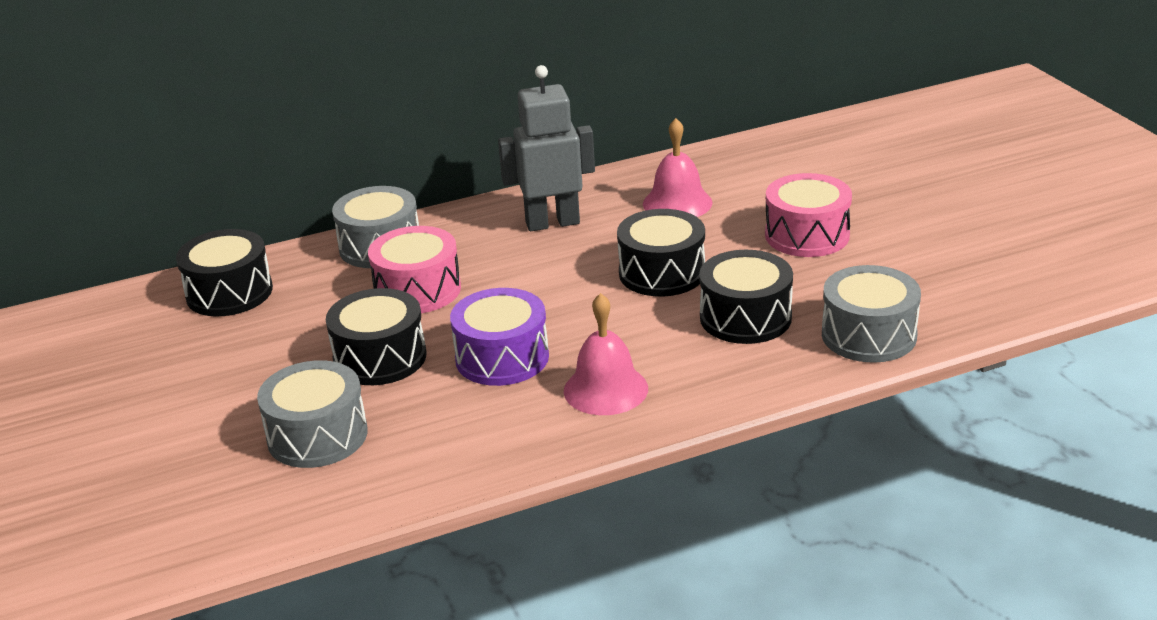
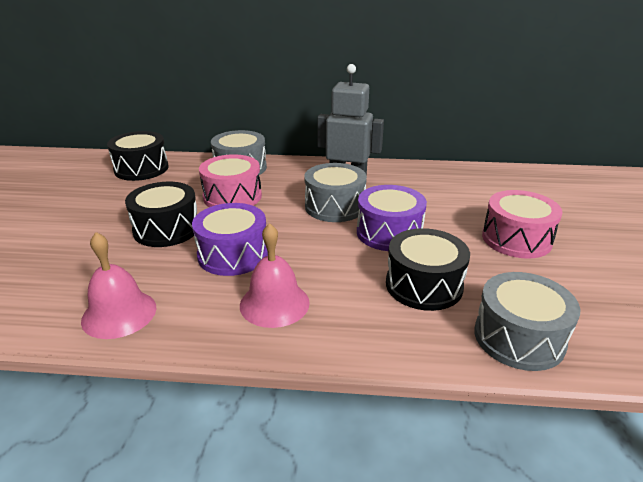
camera: 25 degrees right, 0 degrees up
(317, 436) = (74, 265): grey drum -> grey drum (334, 206)
(662, 273) = (389, 233): black drum -> purple drum
(677, 203) = (437, 192): pink bell -> pink bell (119, 313)

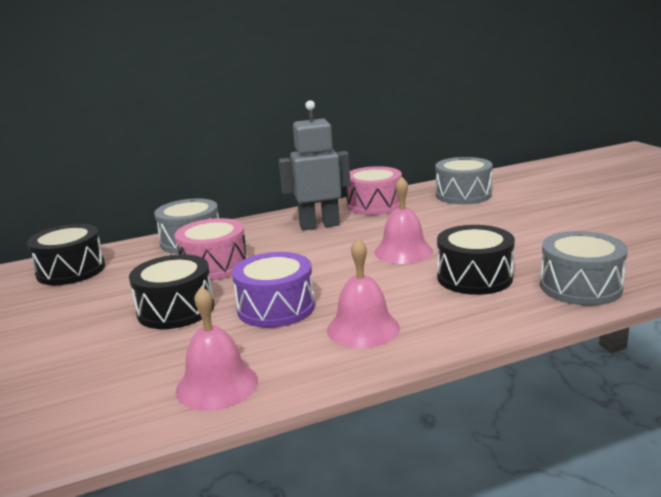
camera: 25 degrees left, 10 degrees down
(334, 206) = (330, 246): grey drum -> grey drum (463, 195)
(389, 233) = (403, 251): purple drum -> pink bell
(516, 239) = (511, 227): pink drum -> pink drum (374, 205)

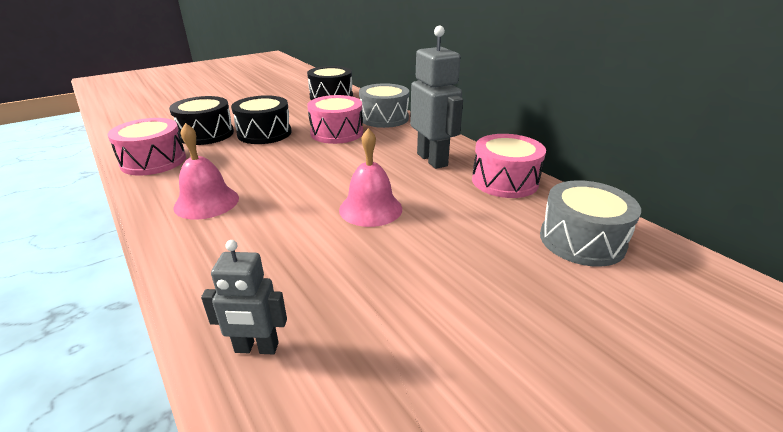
camera: 75 degrees right, 10 degrees up
(217, 385) = (153, 161): pink bell -> pink drum
(276, 308) = (256, 164): purple drum -> none
(474, 277) = (299, 257): black drum -> black drum (206, 134)
(580, 287) = (256, 348): grey drum -> grey robot

